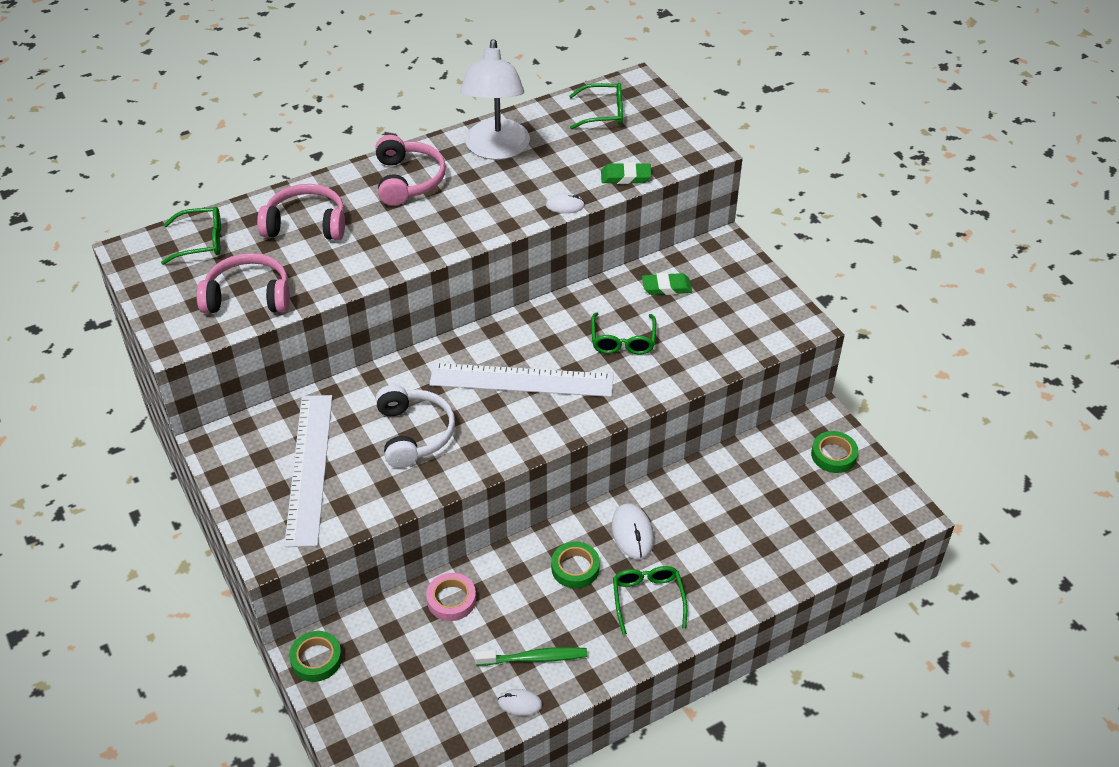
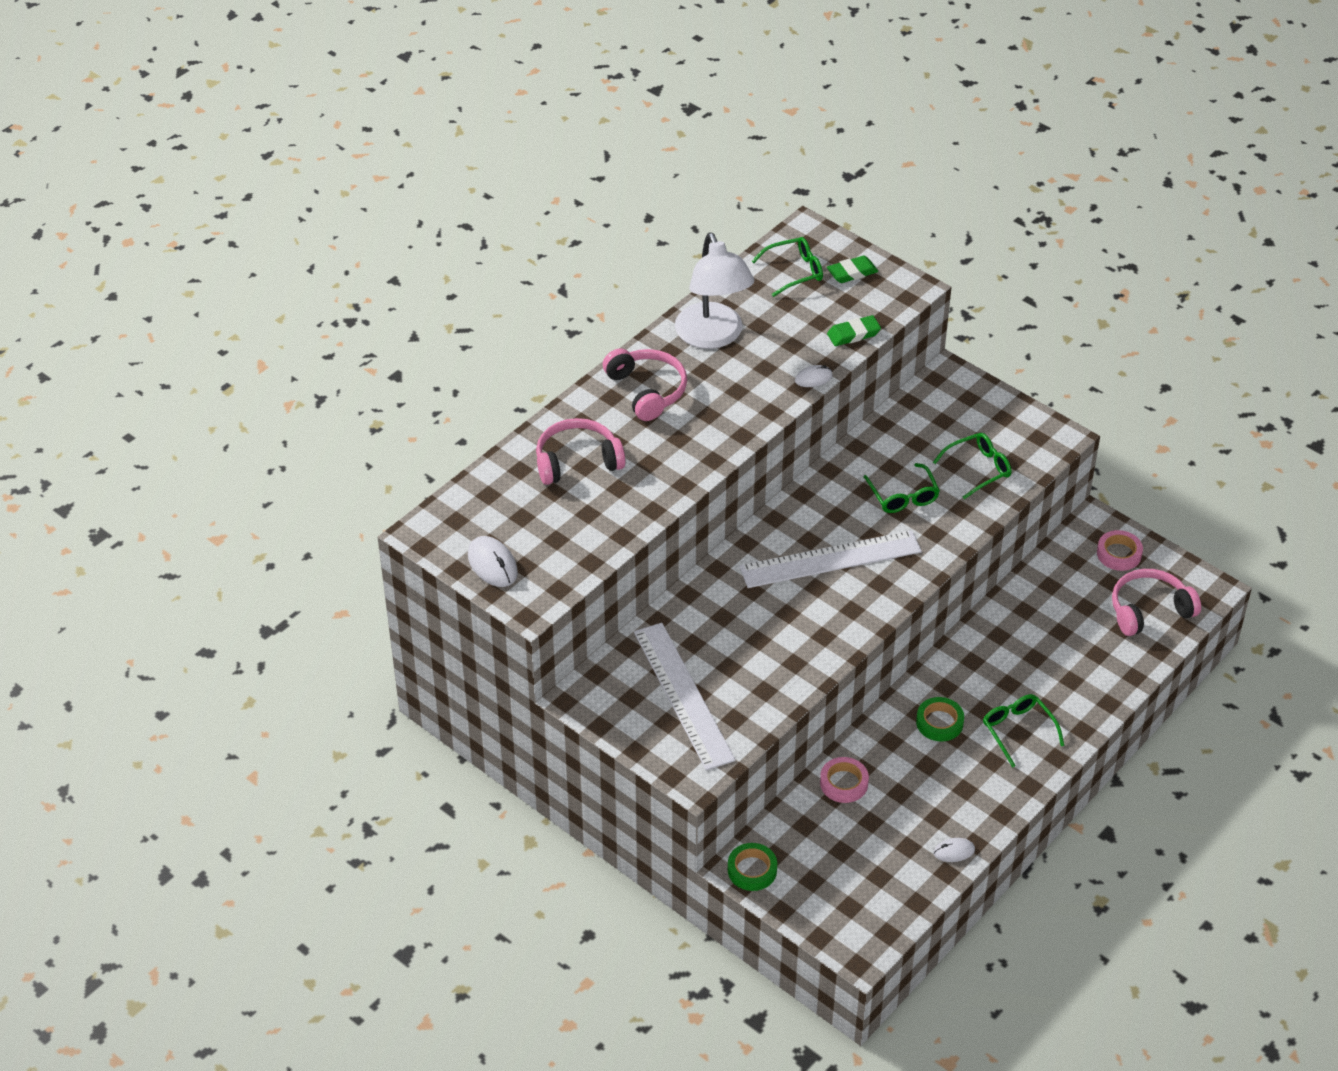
camera: 20 degrees left, 0 degrees up
(201, 242) = (486, 505): green glasses -> green glasses (978, 469)
(248, 296) = (570, 546): pink headphones -> pink headphones (1149, 610)
(414, 433) = (761, 636): white headphones -> none
(534, 658) = (946, 810): green toothbrush -> none
(632, 533) = (974, 677): white mouse -> white mouse (492, 564)
(666, 287) = (915, 432): green eraser -> green eraser (852, 272)
(833, 455) = (1119, 554): green tape -> pink tape

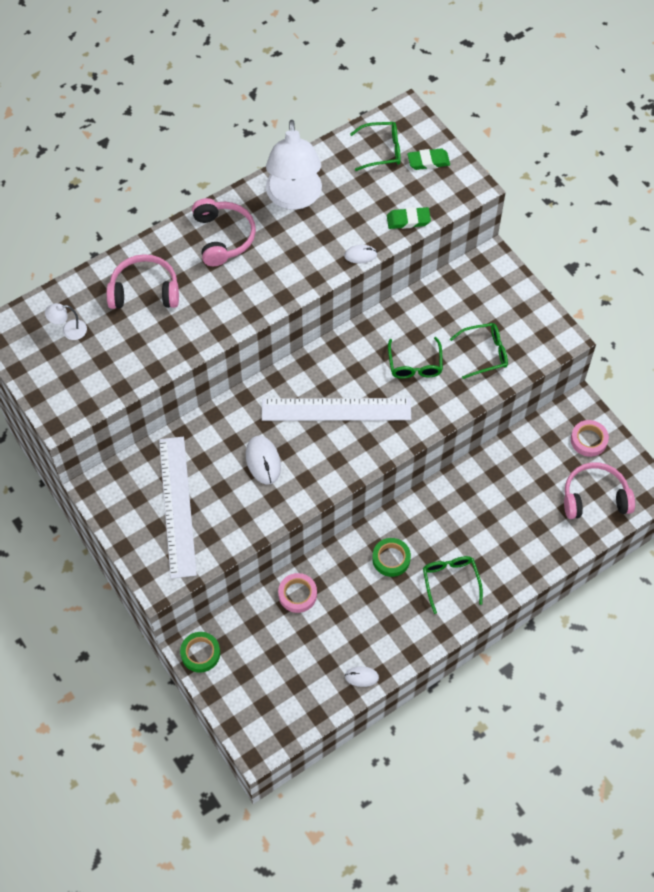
camera: 15 degrees right, 15 degrees up
(492, 564) = (45, 371): white mouse -> white mouse (263, 461)
(504, 518) = (69, 330): none -> white lamp

